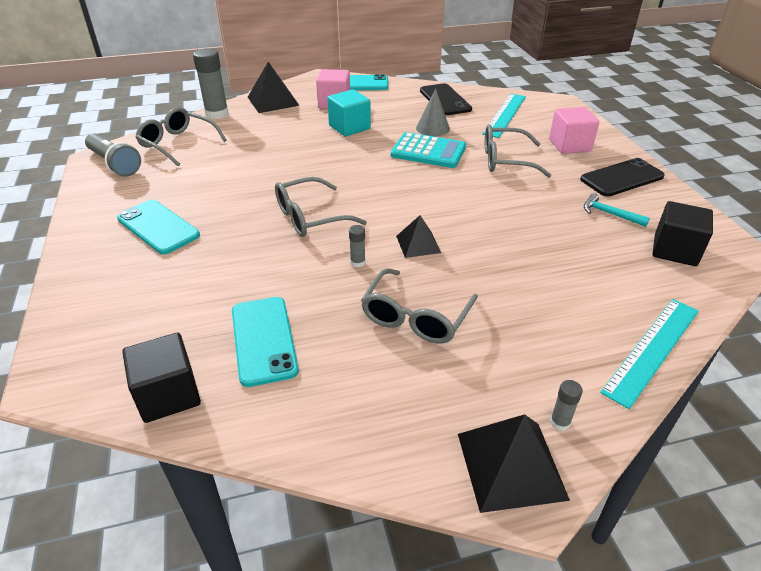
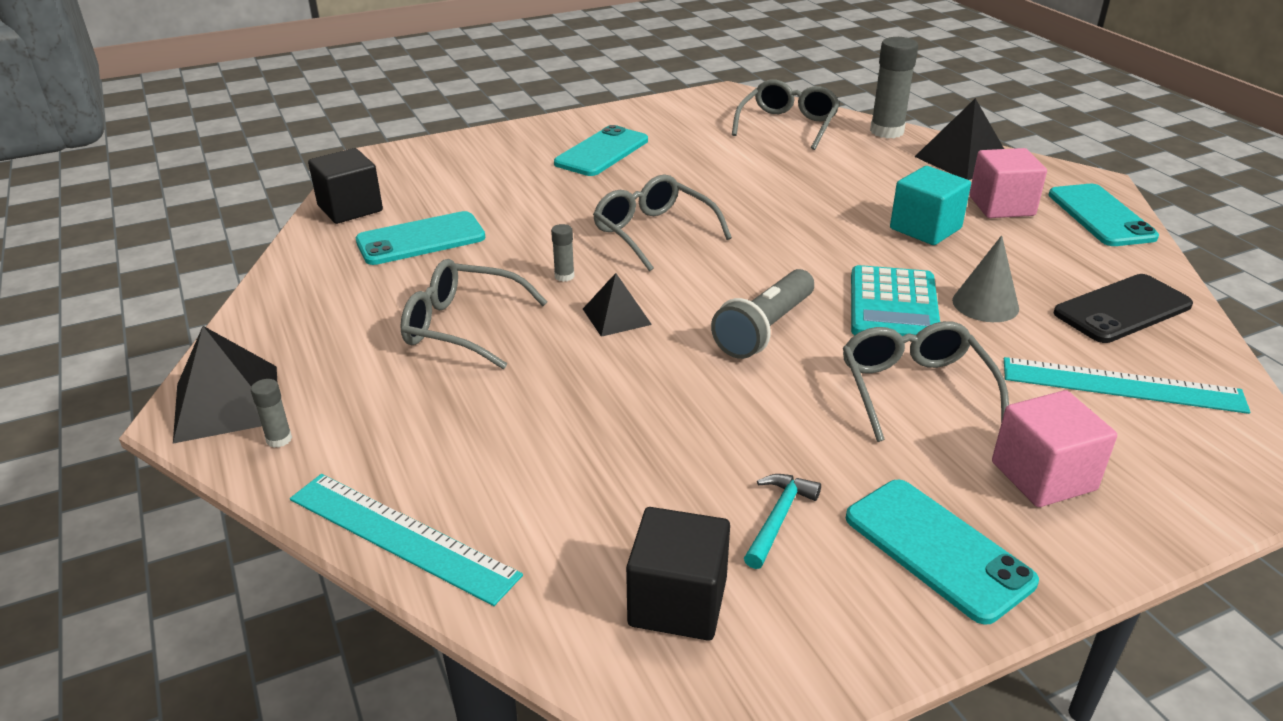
camera: 80 degrees right, 5 degrees down
(114, 164) = (719, 104): grey flashlight -> grey flashlight (765, 329)
(622, 178) = (937, 549): black phone -> turquoise phone

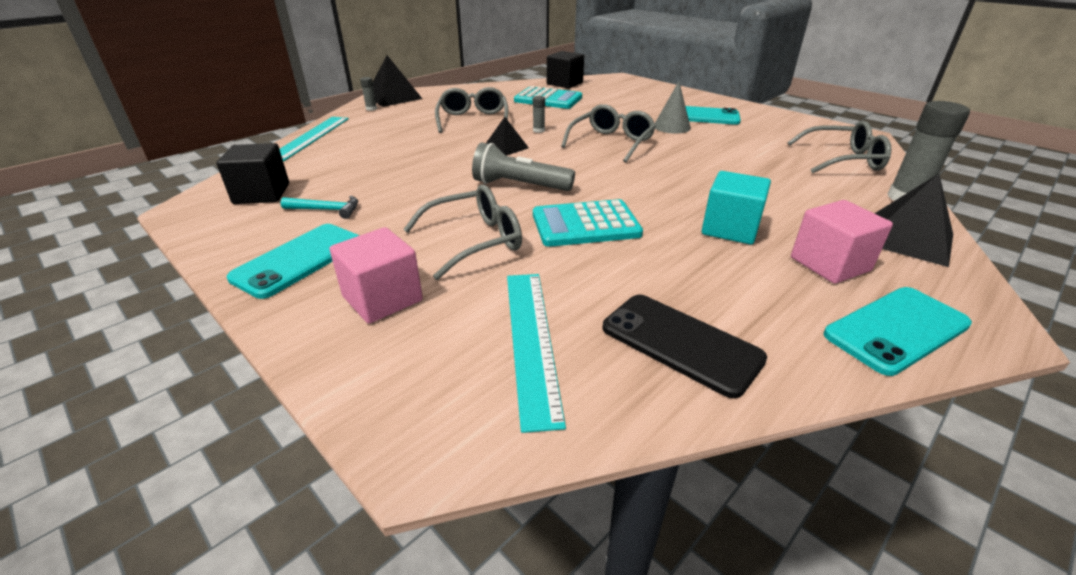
camera: 70 degrees right, 0 degrees up
(421, 239) = (548, 99): turquoise phone -> turquoise calculator
(985, 304) = (622, 263): grey cone -> grey cone (672, 127)

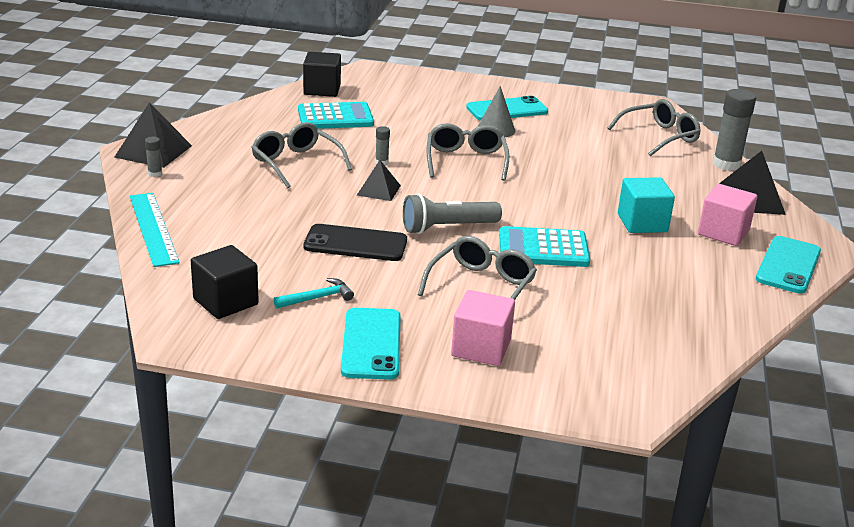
camera: 35 degrees left, 5 degrees down
(531, 340) = (610, 339): turquoise ruler -> none
(585, 225) = (543, 249): turquoise calculator -> turquoise calculator turned 45 degrees clockwise
(680, 343) = (691, 311): black phone -> black phone (355, 244)

